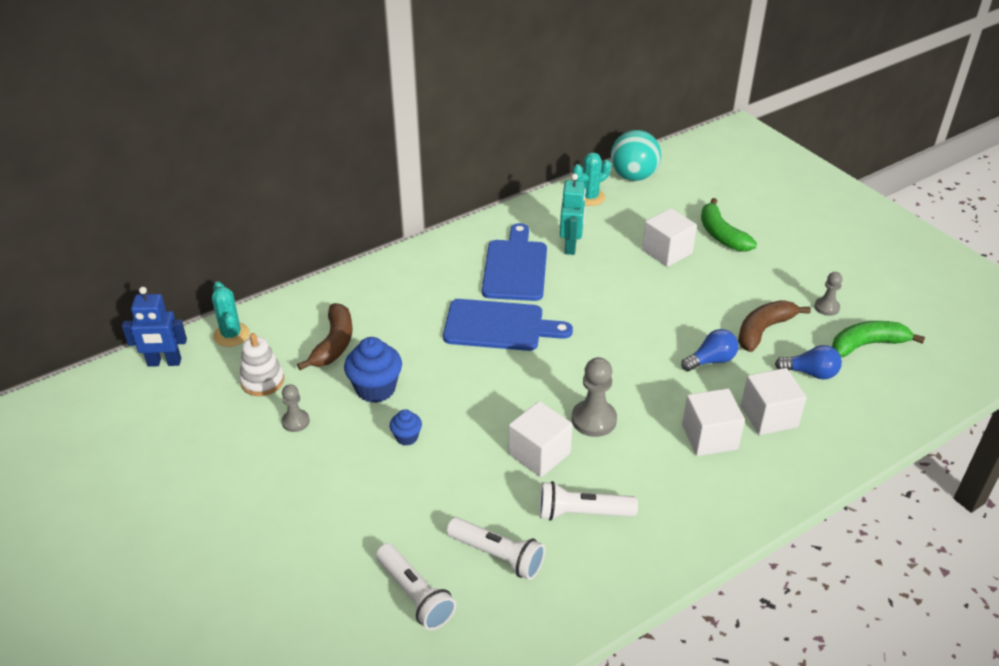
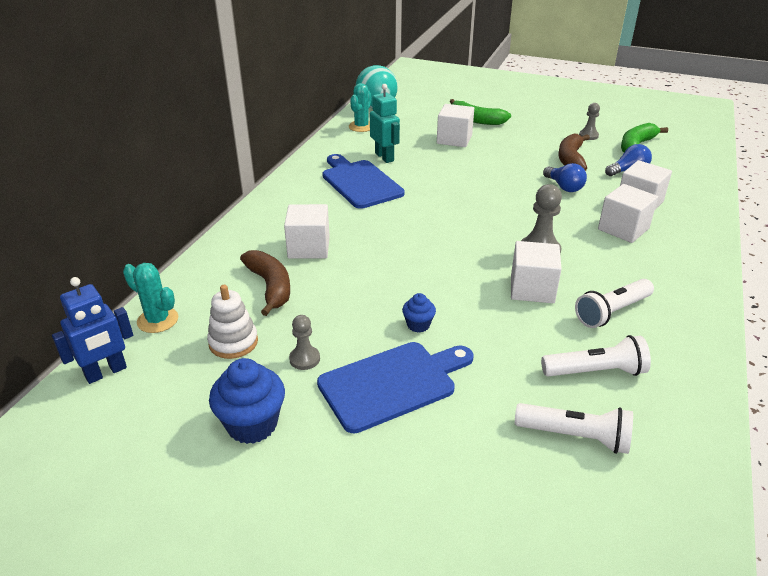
camera: 35 degrees left, 5 degrees down
(375, 389) = (348, 303): blue cupcake -> blue cupcake (252, 424)
(400, 319) = (309, 247): none -> white cube
(499, 326) = (395, 222): blue cutting board -> blue cutting board (392, 384)
(711, 360) = (564, 187): blue light bulb -> blue light bulb turned 120 degrees clockwise

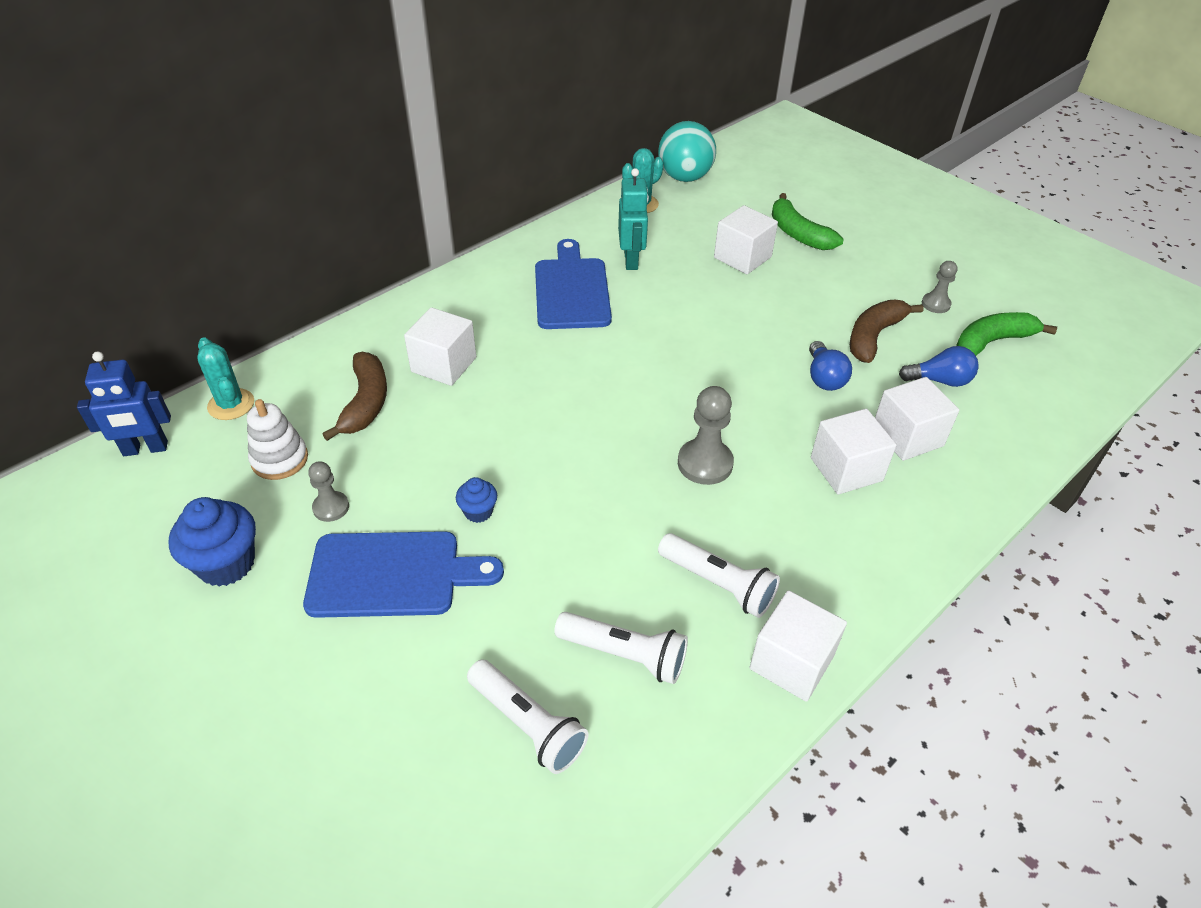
camera: 25 degrees right, 10 degrees up
(532, 289) = (648, 514): white cube -> white cube (791, 662)
(612, 312) = (718, 584): white flashlight -> white flashlight turned 135 degrees counterclockwise

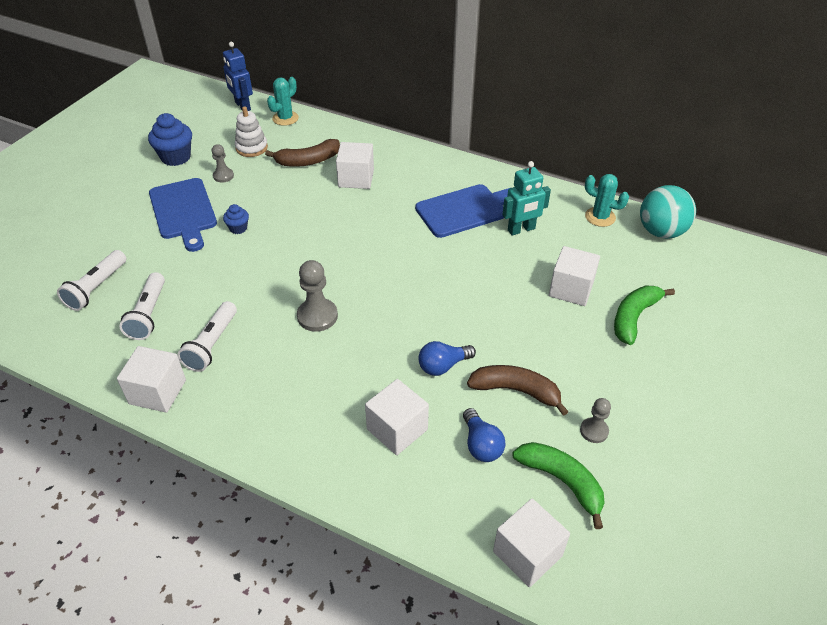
camera: 70 degrees right, 0 degrees up
(846, 469) = (343, 395): white cube -> white cube (527, 553)

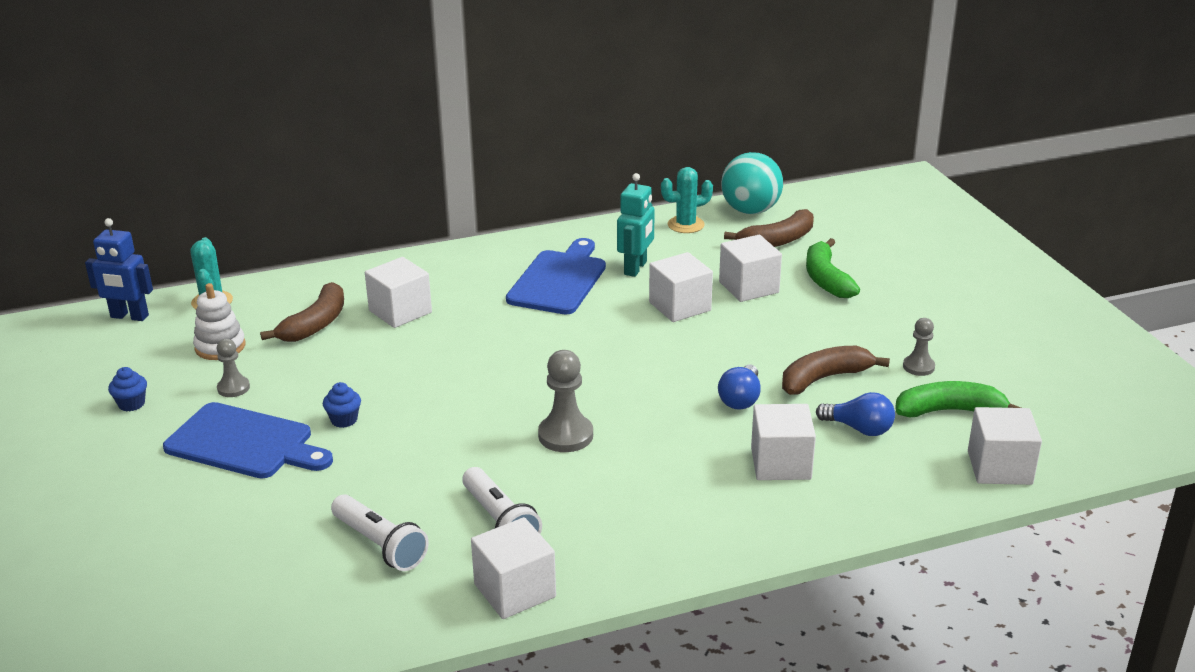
camera: 45 degrees left, 15 degrees down
(96, 288) = (268, 565): white flashlight -> none
(176, 157) = (131, 404): blue cupcake -> blue cupcake, size x0.54
(506, 274) = (680, 306): none -> white cube
(645, 266) = (777, 240): none -> brown banana

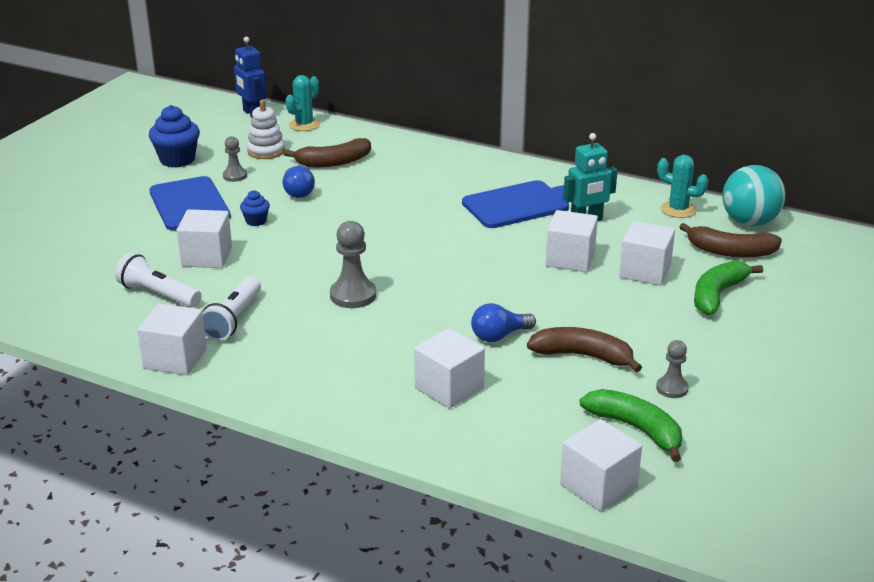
camera: 45 degrees right, 0 degrees up
(131, 404) = (177, 160): blue cupcake -> blue cupcake, size x1.86
(380, 545) = (158, 294): white flashlight -> white flashlight turned 120 degrees clockwise
(400, 311) = (391, 177): white cube -> white cube (207, 257)
(859, 429) = (544, 400): blue light bulb -> blue light bulb (297, 192)

